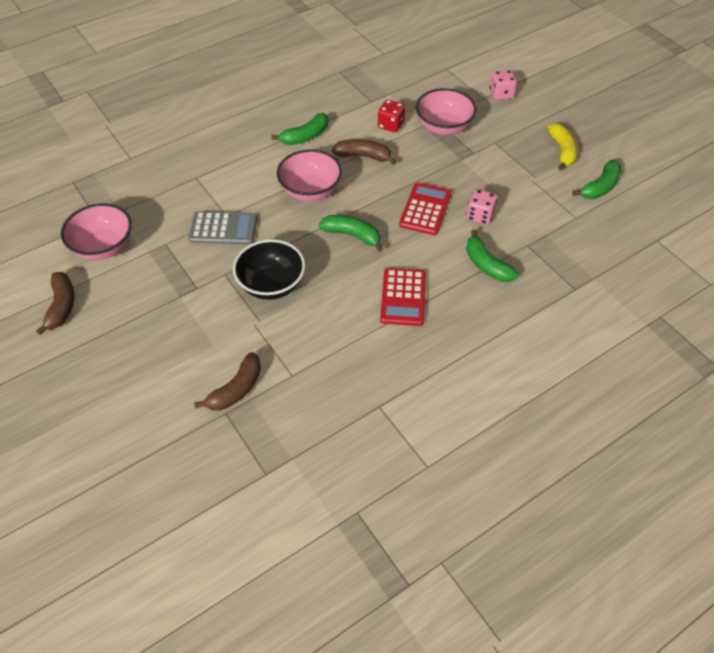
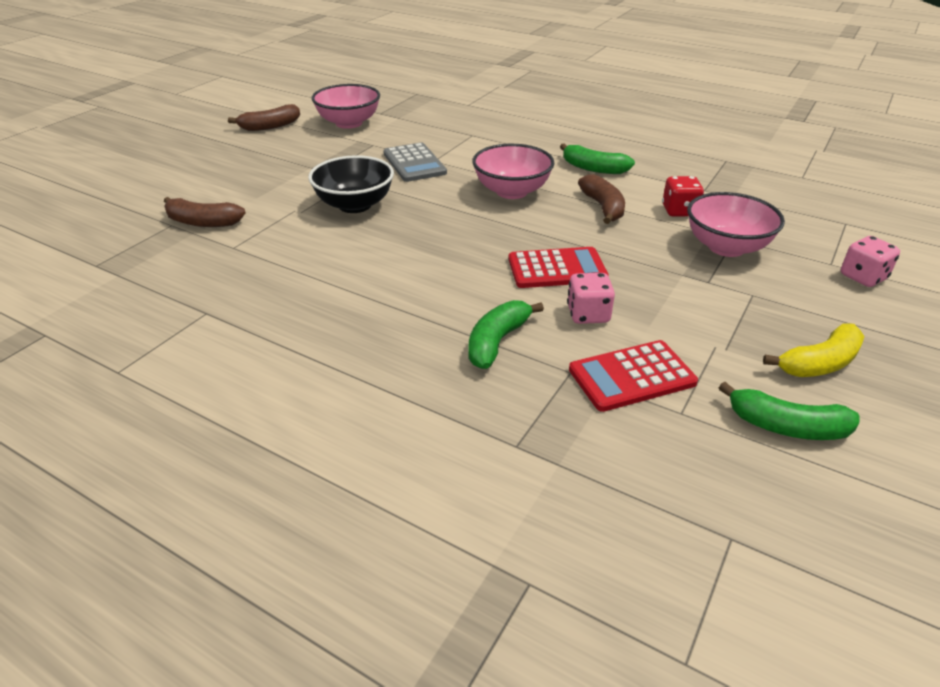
camera: 65 degrees right, 15 degrees down
(352, 235) = (466, 231): green banana -> none
(403, 297) = (390, 288): red calculator -> red calculator (632, 376)

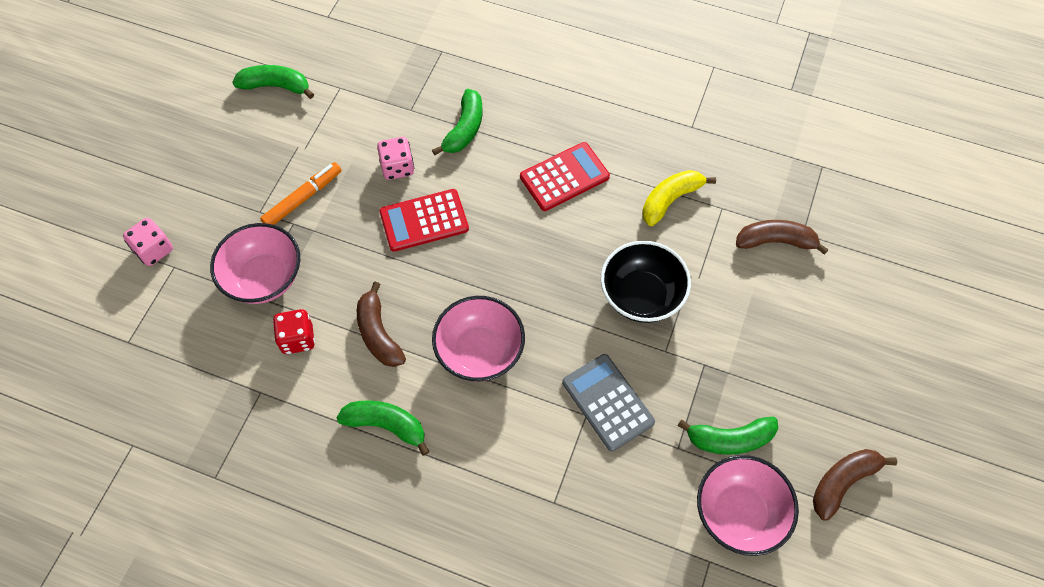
camera: 170 degrees right, 25 degrees up
(332, 144) = (730, 439): none -> green banana
(632, 376) = (368, 111): red calculator -> red calculator (564, 177)
(702, 299) = (303, 198): none -> orange marker
(819, 363) = (234, 142): yellow banana -> yellow banana (670, 200)

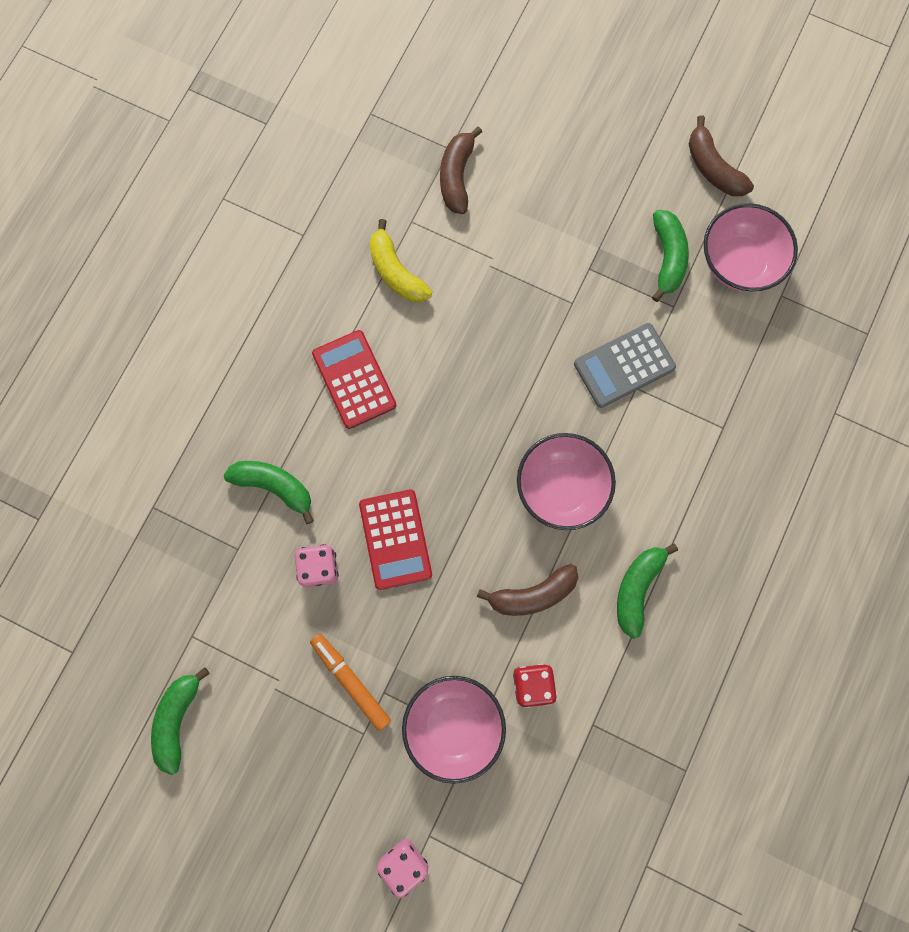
camera: 85 degrees left, 15 degrees up
(641, 296) = (509, 317): black bowl -> none

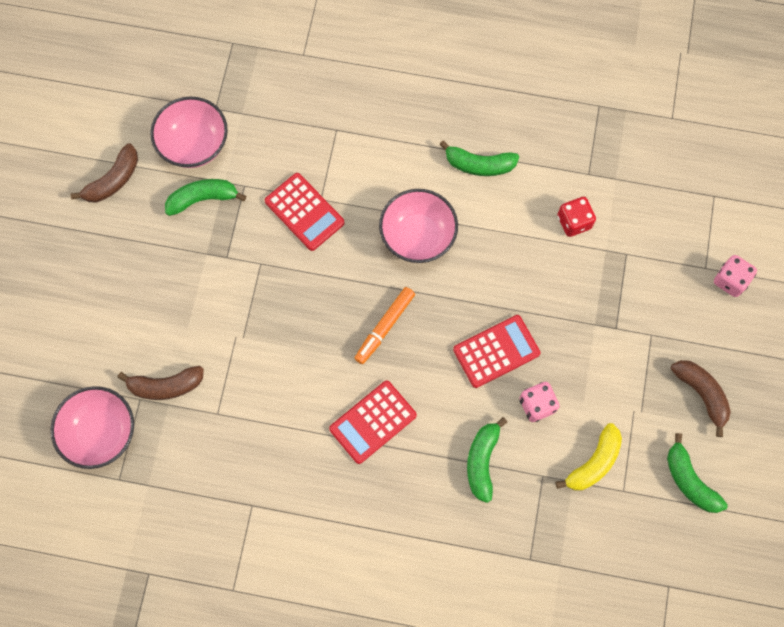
camera: 105 degrees left, 5 degrees down
(178, 719) = (689, 480): green banana -> green banana turned 60 degrees clockwise
(351, 681) = (616, 355): orange marker -> orange marker (384, 327)
(396, 272) = (267, 413): yellow banana -> yellow banana (594, 462)
(454, 725) = (622, 270): pink bowl -> pink bowl (101, 433)
(533, 594) = (507, 238): brown banana -> brown banana (701, 394)
(624, 366) = (304, 212): grey calculator -> red calculator

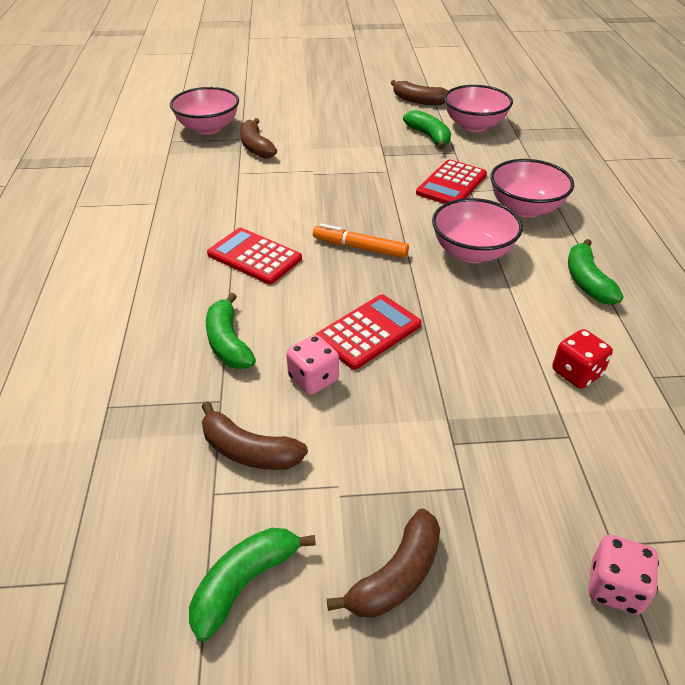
camera: 75 degrees right, 30 degrees down
(365, 164) = (525, 208): none -> pink bowl
(482, 461) = (228, 343): green banana -> green banana turned 105 degrees counterclockwise
(496, 351) = (368, 332): red calculator -> red calculator turned 90 degrees counterclockwise
(594, 462) = (249, 451): yellow banana -> brown banana

